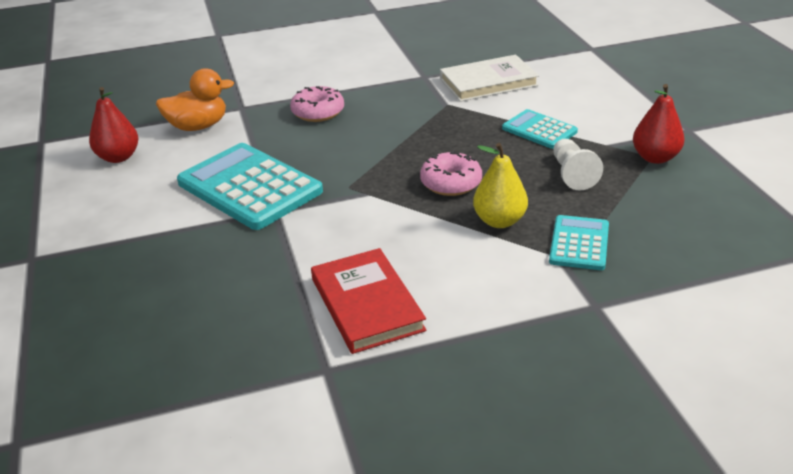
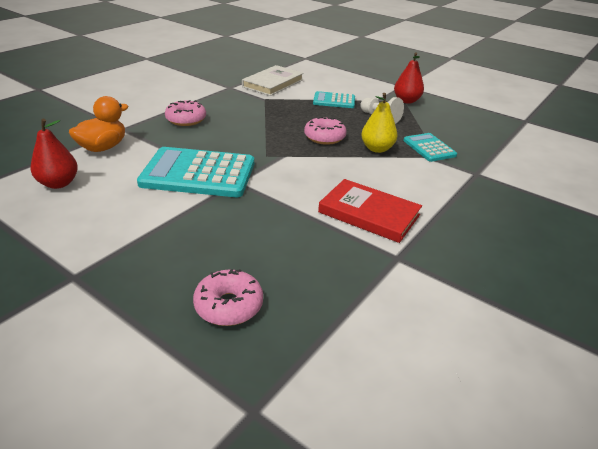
camera: 40 degrees left, 0 degrees up
(108, 342) = (229, 305): none -> pink donut

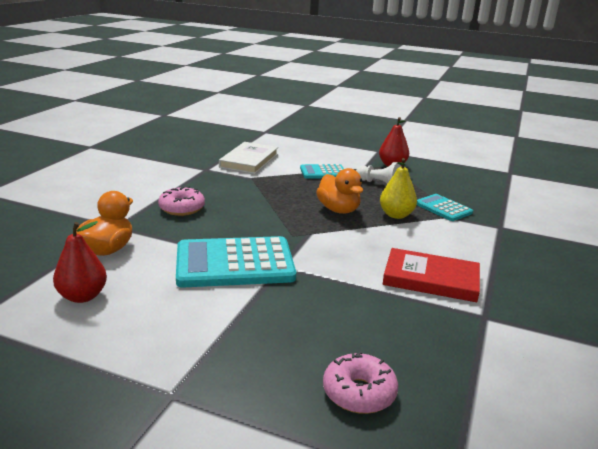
camera: 15 degrees left, 10 degrees down
(324, 137) = (338, 210): pink donut -> orange duck

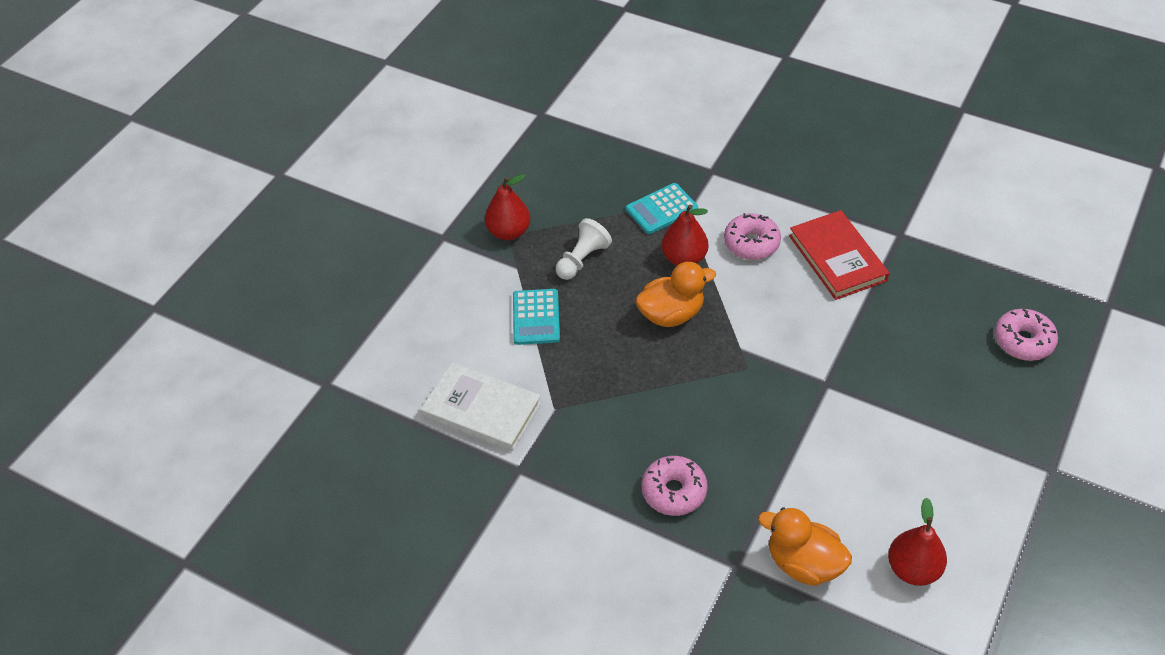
camera: 80 degrees left, 25 degrees up
(234, 263) = (823, 427): turquoise calculator -> none
(396, 215) = (684, 258): yellow pear -> red pear
(427, 240) = (751, 243): none -> pink donut
(431, 279) = (837, 258): red book -> red book turned 45 degrees counterclockwise

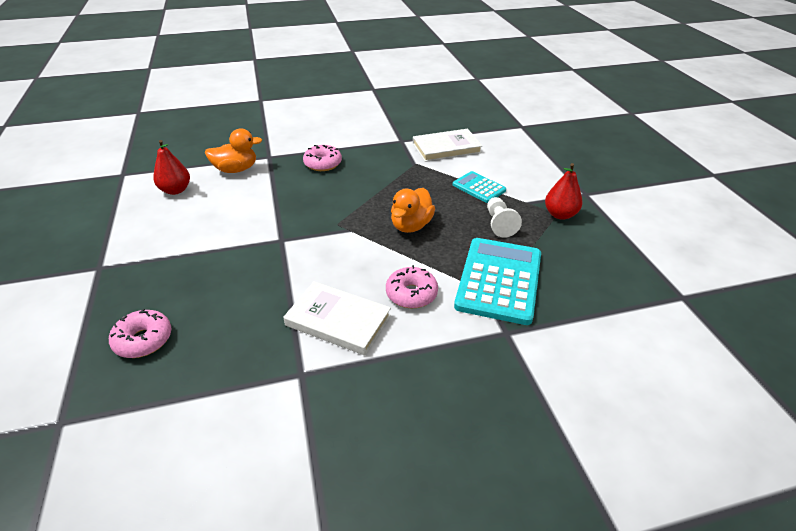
camera: 135 degrees right, 10 degrees down
(661, 209) = (499, 280): turquoise calculator -> turquoise calculator, size x1.87
(684, 258) = (443, 258): red pear -> none
(837, 258) = (338, 320): red book -> white book

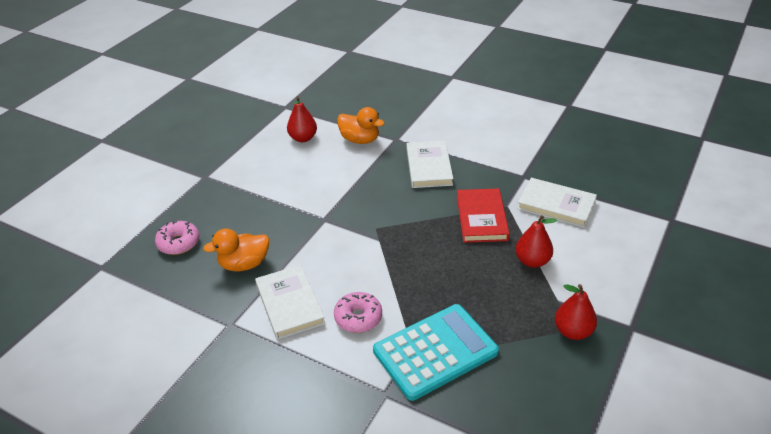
camera: 45 degrees right, 0 degrees up
(323, 164) = (428, 167): pink donut -> white book
(409, 178) = (482, 218): none -> red book
(411, 225) = (428, 262): orange duck -> orange duck (244, 264)
(479, 187) = (532, 261): turquoise calculator -> red pear
(499, 224) = (503, 305): white pawn -> none

